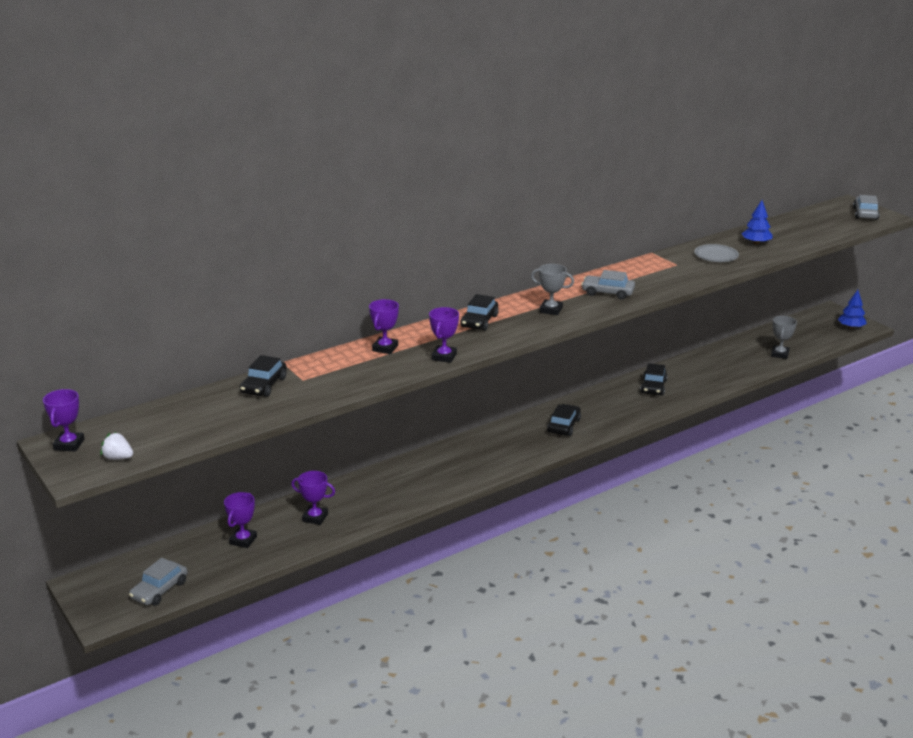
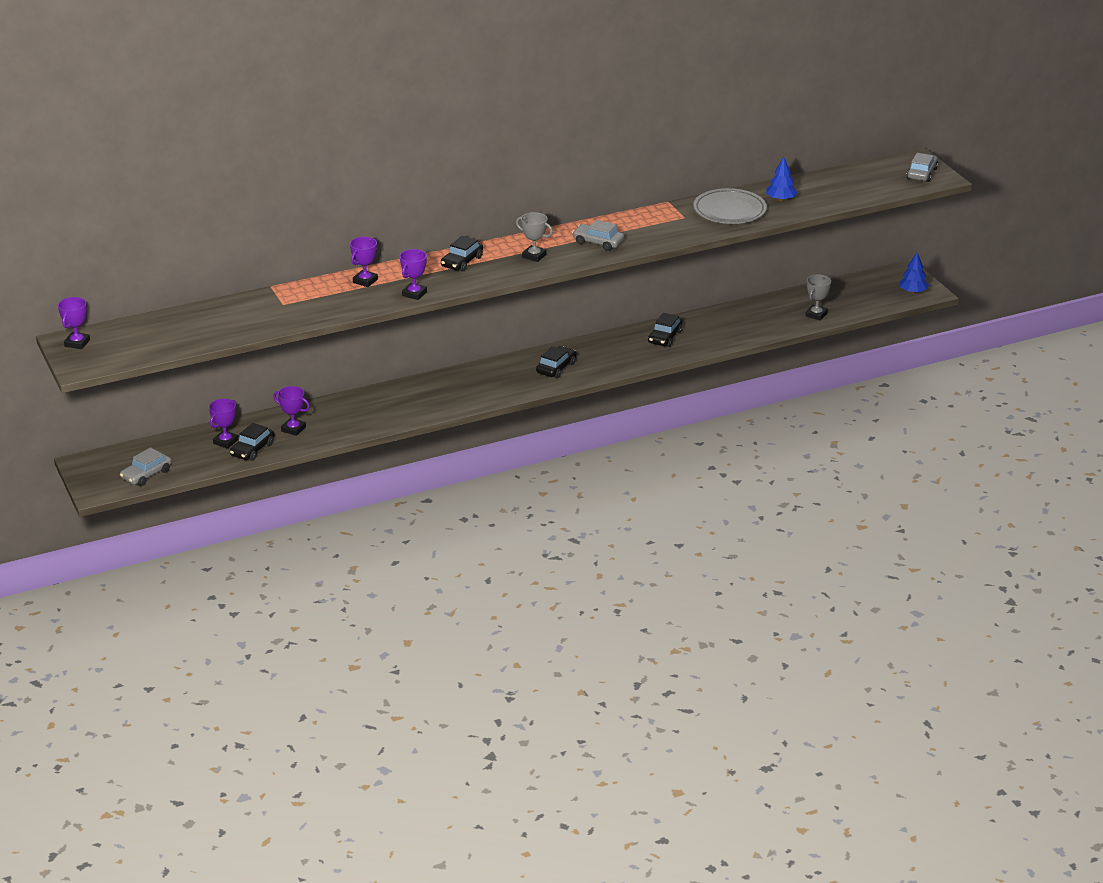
camera: 10 degrees right, 5 degrees up
(118, 458) = (114, 358): white strawberry -> none
(264, 385) = (248, 306): black car -> black car (252, 449)
(716, 256) = (729, 211): grey plate -> grey plate, size x1.66

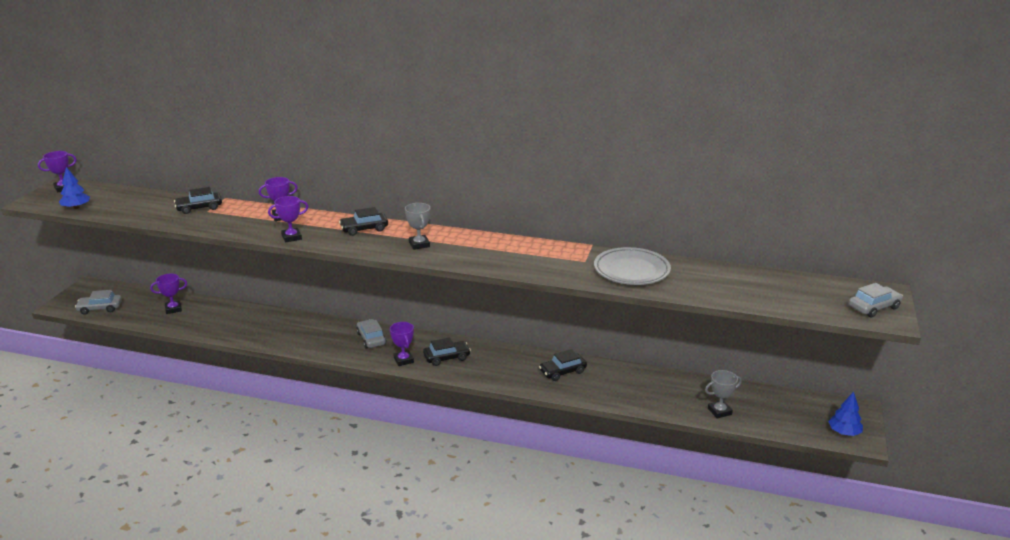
camera: 40 degrees right, 5 degrees down
(252, 449) = (176, 321): black car -> black car (199, 208)
(293, 429) = (221, 319): purple trophy -> purple trophy (403, 360)
(598, 242) = (483, 253): grey car -> grey car (371, 339)
(781, 199) = (693, 278): blue tree -> blue tree (76, 207)

